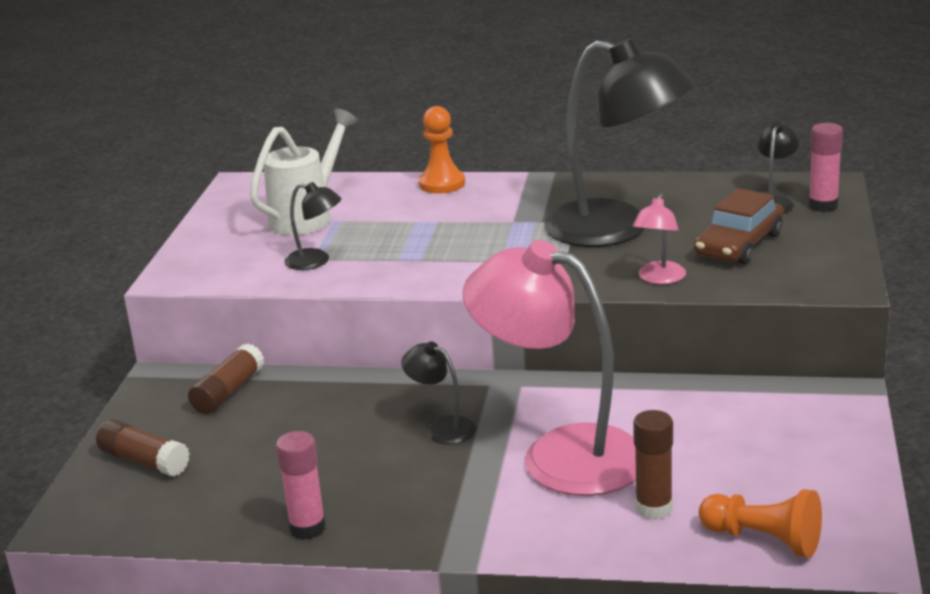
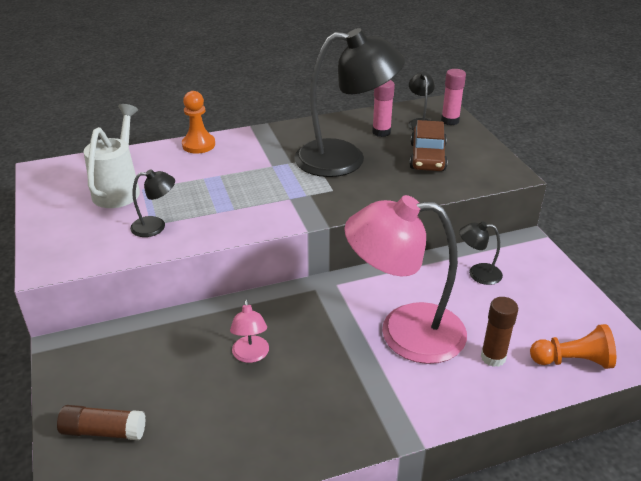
camera: 30 degrees left, 10 degrees up
(228, 392) = (129, 346): brown glue stick -> none
(307, 528) = (280, 452): pink glue stick -> pink glue stick (381, 132)
(442, 427) = (310, 333): black lamp -> black lamp (478, 273)
(659, 278) = (403, 191): pink lamp -> pink lamp (251, 355)

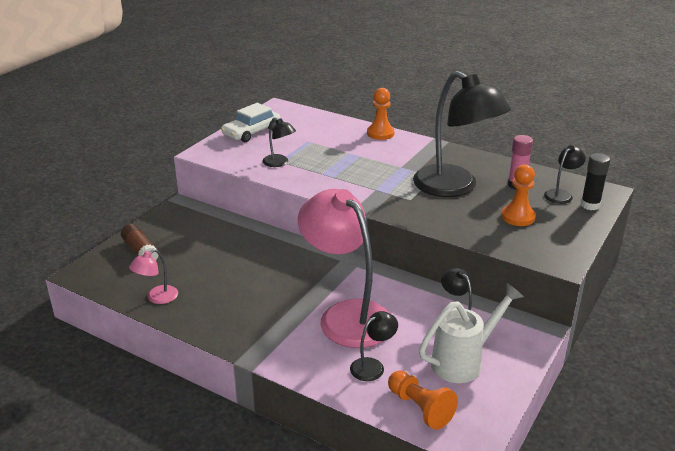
camera: 50 degrees right, 5 degrees down
(63, 212) = (251, 132): none -> white car
(119, 189) = (296, 135): white watering can -> white watering can (464, 361)
(251, 355) = (249, 267): pink lamp -> pink lamp (157, 298)
(427, 157) = (518, 217): brown car -> orange pawn
(450, 121) = (590, 205): pink glue stick -> black glue stick
(493, 357) = (373, 366): brown glue stick -> black lamp

